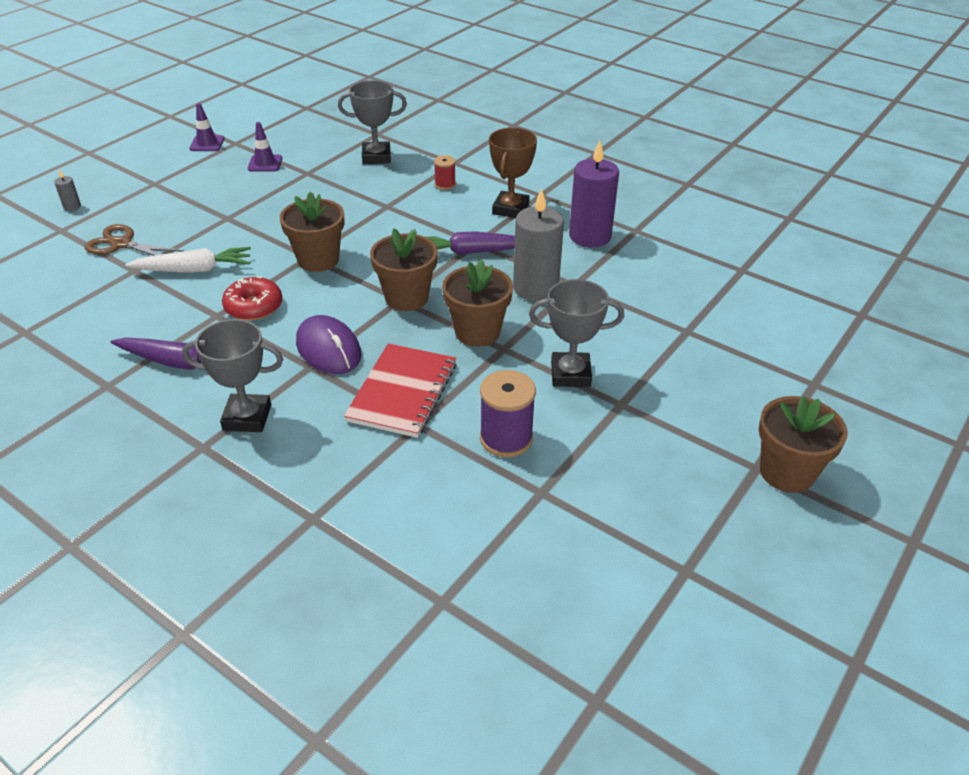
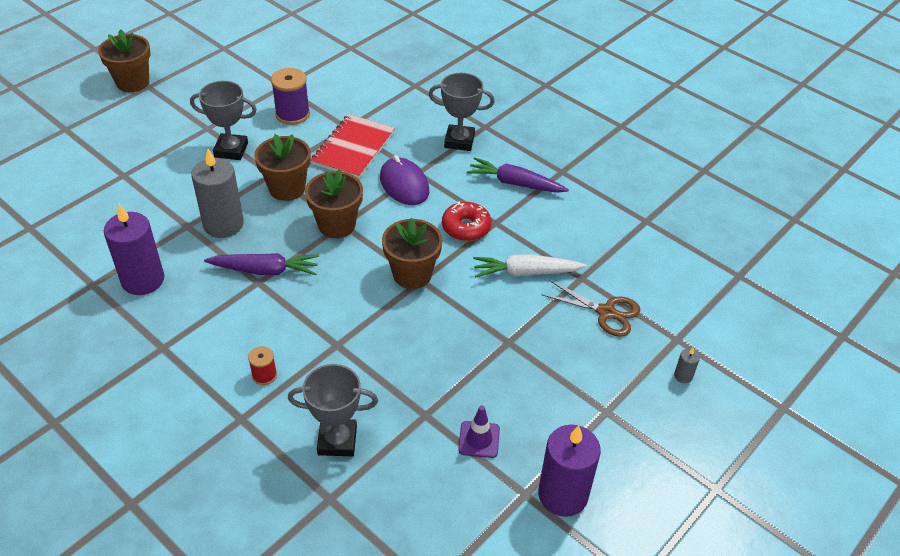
camera: 175 degrees left, 5 degrees up
(207, 144) = (563, 495): purple traffic cone -> purple candle
(510, 209) = (205, 327): brown trophy -> none

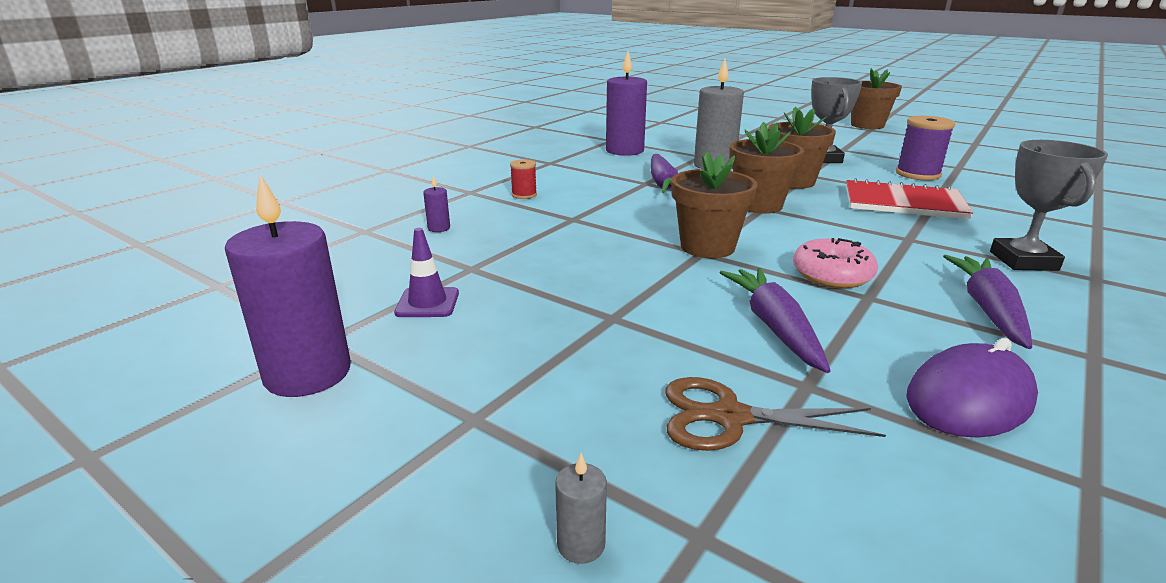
camera: 85 degrees right, 20 degrees down
(337, 440) = (439, 228): grey trophy -> purple candle
(404, 184) = (873, 232): purple mouse -> purple mouse (969, 398)
(466, 227) = (832, 275): red donut -> pink donut
(526, 272) = (774, 327): white carrot -> purple carrot
(606, 312) = (729, 417): brown scissors -> brown scissors turned 75 degrees clockwise

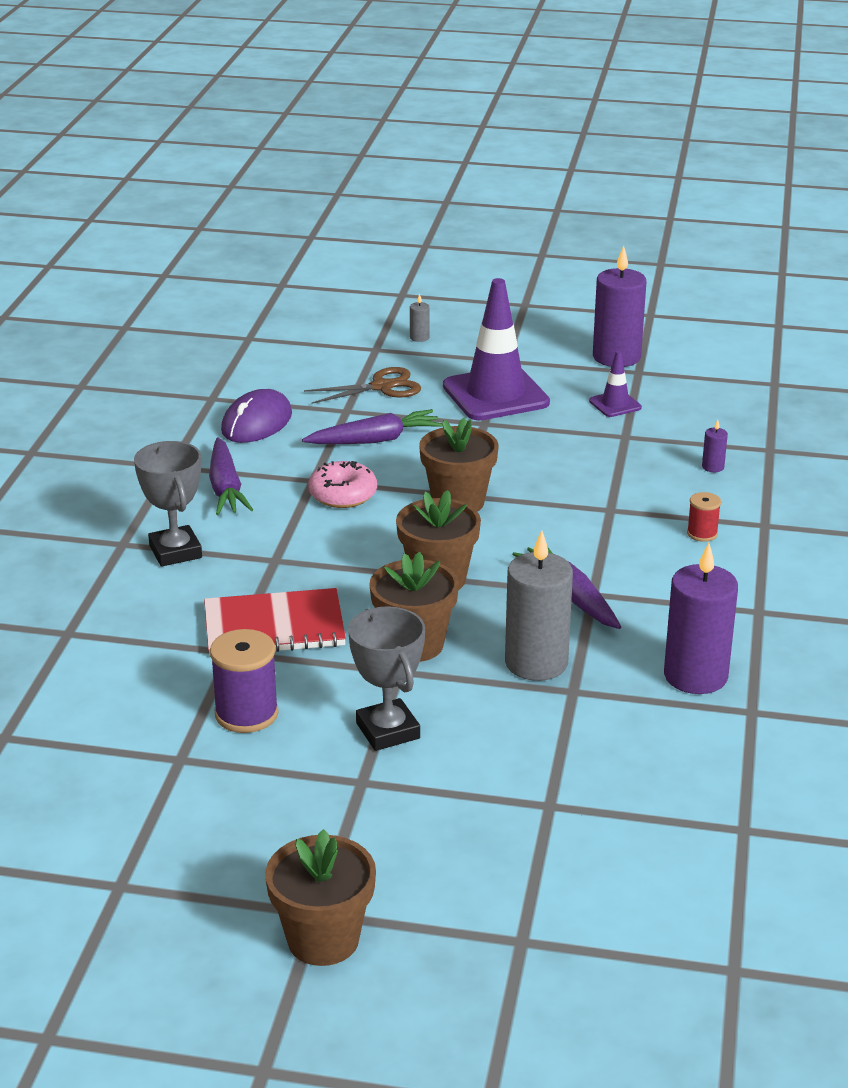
camera: 155 degrees right, 5 degrees up
(558, 354) = (495, 395): none -> purple traffic cone
(774, 327) = (375, 440): purple carrot -> purple carrot turned 75 degrees counterclockwise

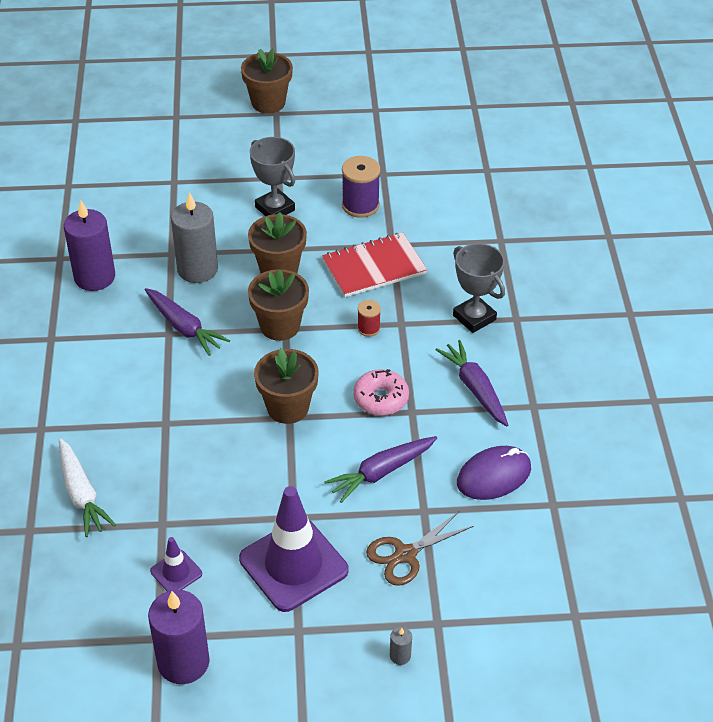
camera: 165 degrees right, 15 degrees up
(256, 423) = (494, 476): purple mouse -> purple mouse turned 45 degrees clockwise
(702, 533) = (91, 408): red spool -> red spool (368, 328)
(713, 467) = (81, 494): purple candle -> white carrot

